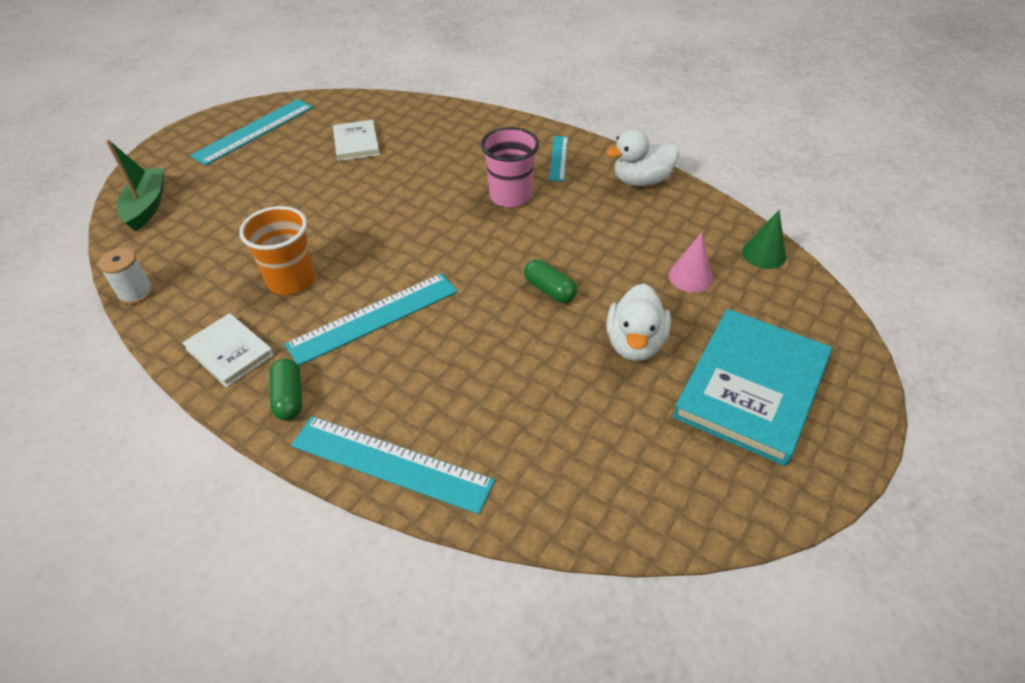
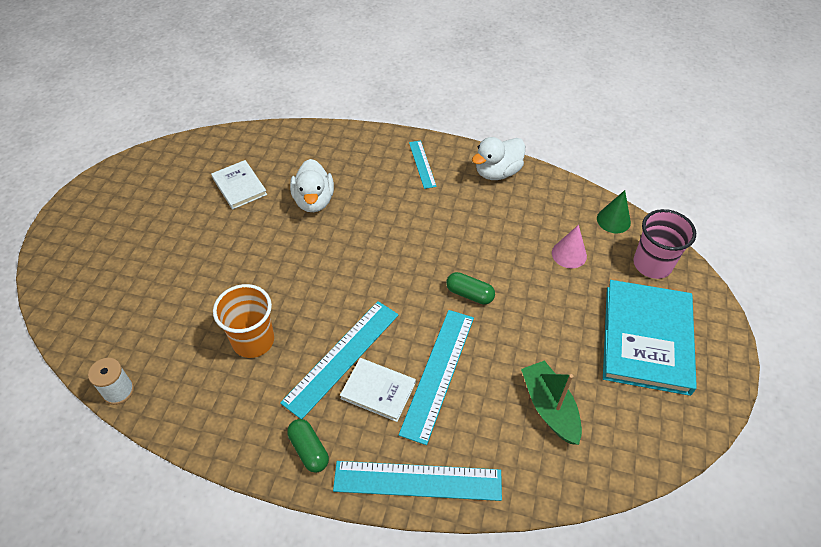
camera: 20 degrees left, 5 degrees up
(147, 206) = (76, 299): green boat -> green boat (549, 407)
(229, 352) = (236, 423): white book -> white book (378, 391)
(254, 131) = (135, 194): turquoise ruler -> turquoise ruler (438, 373)
(510, 196) = (399, 211): pink cup -> pink cup (652, 264)
(635, 343) = (552, 325): white duck -> white duck (314, 201)

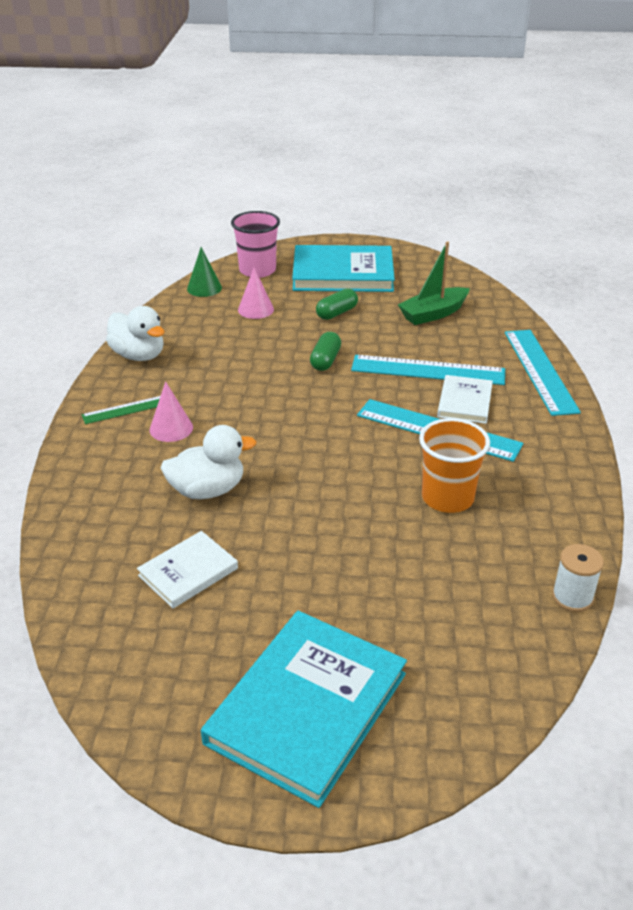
camera: 100 degrees left, 15 degrees down
(111, 228) = (307, 708): none -> turquoise book
(309, 450) = (550, 434): green capsule -> green capsule (336, 313)
(391, 186) = (171, 428): none -> pink cone
(422, 164) = (127, 409): turquoise ruler -> green ruler

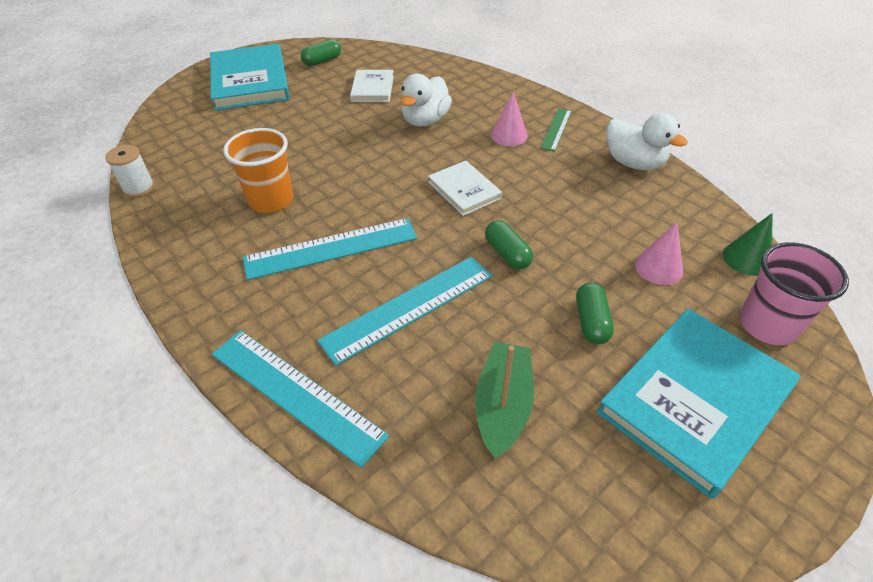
camera: 135 degrees right, 10 degrees up
(139, 355) = (633, 163): white duck -> white duck turned 135 degrees counterclockwise
(170, 677) = (322, 61): none -> green capsule
(465, 402) = (336, 292): white book -> white book (464, 190)

